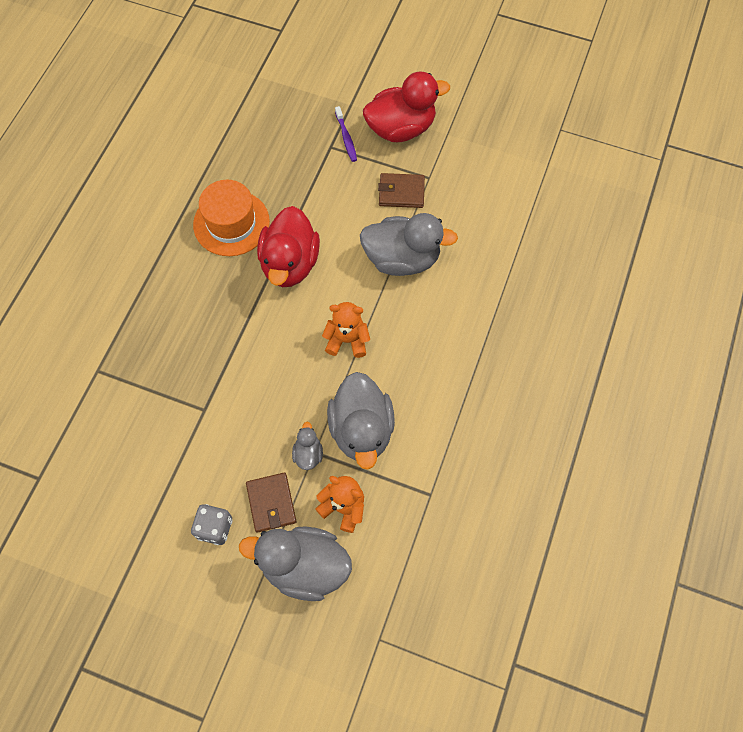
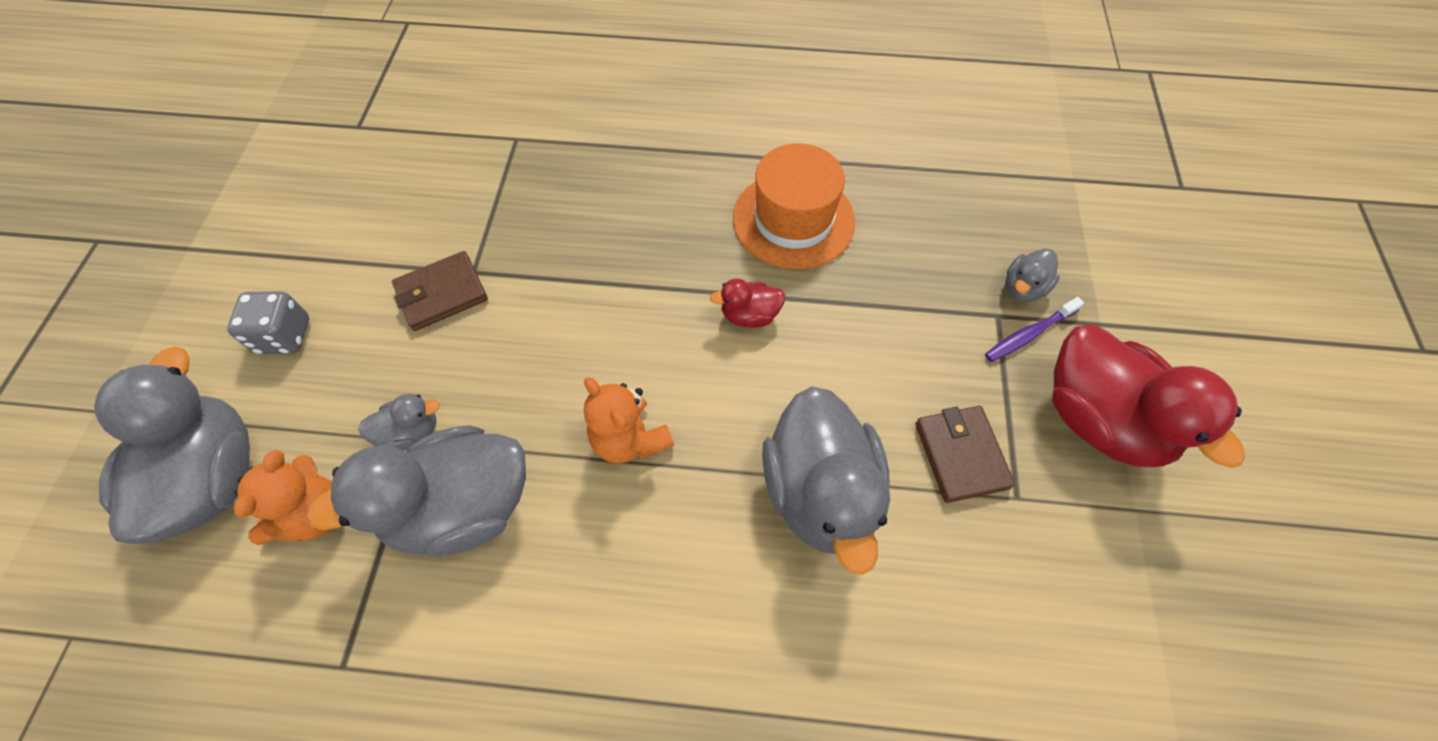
camera: 75 degrees right, 5 degrees down
(271, 503) = (324, 401): brown wallet -> brown wallet (442, 293)
(290, 263) = (749, 315): red duck -> red duck, size x0.46
(318, 129) = (1023, 288): none -> grey duck
(347, 340) = (630, 439): orange teddy bear -> orange teddy bear turned 150 degrees clockwise

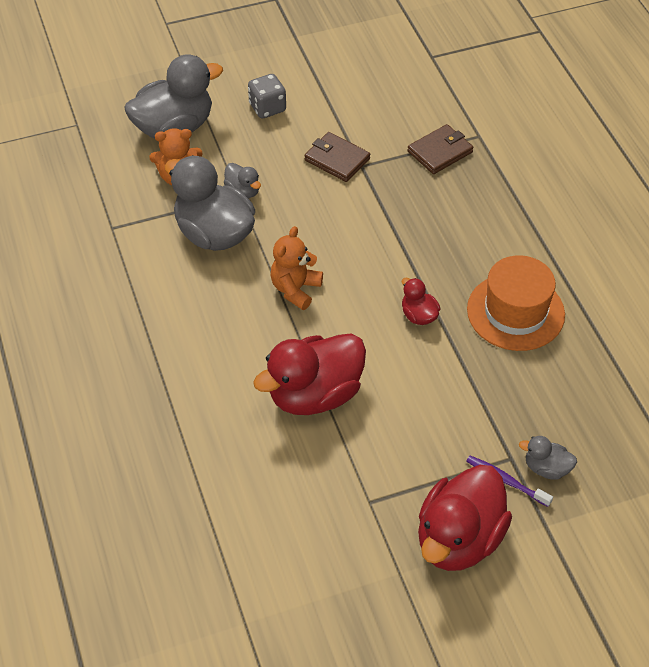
camera: 65 degrees right, 10 degrees down
(820, 492) = (314, 394): grey duck -> red duck
(961, 455) = (383, 463): brown wallet -> brown wallet (440, 152)

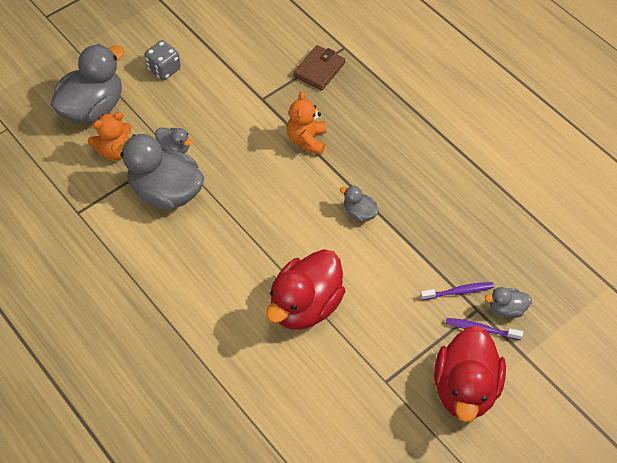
camera: 20 degrees left, 5 degrees up
(295, 289) = (253, 221): orange teddy bear -> orange teddy bear (307, 140)
(337, 159) = (240, 99): brown wallet -> none
(418, 315) = (359, 213): red duck -> grey duck
(497, 432) = (458, 292): none -> purple toothbrush
(515, 312) = (432, 188): orange hat -> none

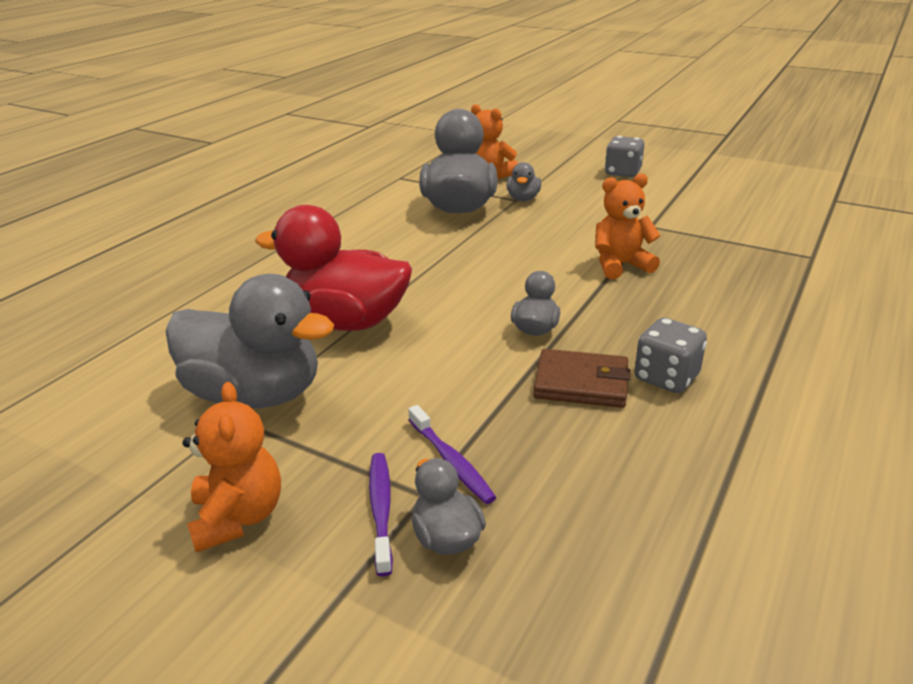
camera: 70 degrees right, 25 degrees down
(93, 108) = (533, 157): grey duck -> grey duck (256, 395)
(319, 69) = (748, 249): brown wallet -> brown wallet (581, 383)
(430, 177) = (666, 377): none -> grey dice
(465, 389) = (238, 517): red duck -> orange teddy bear

